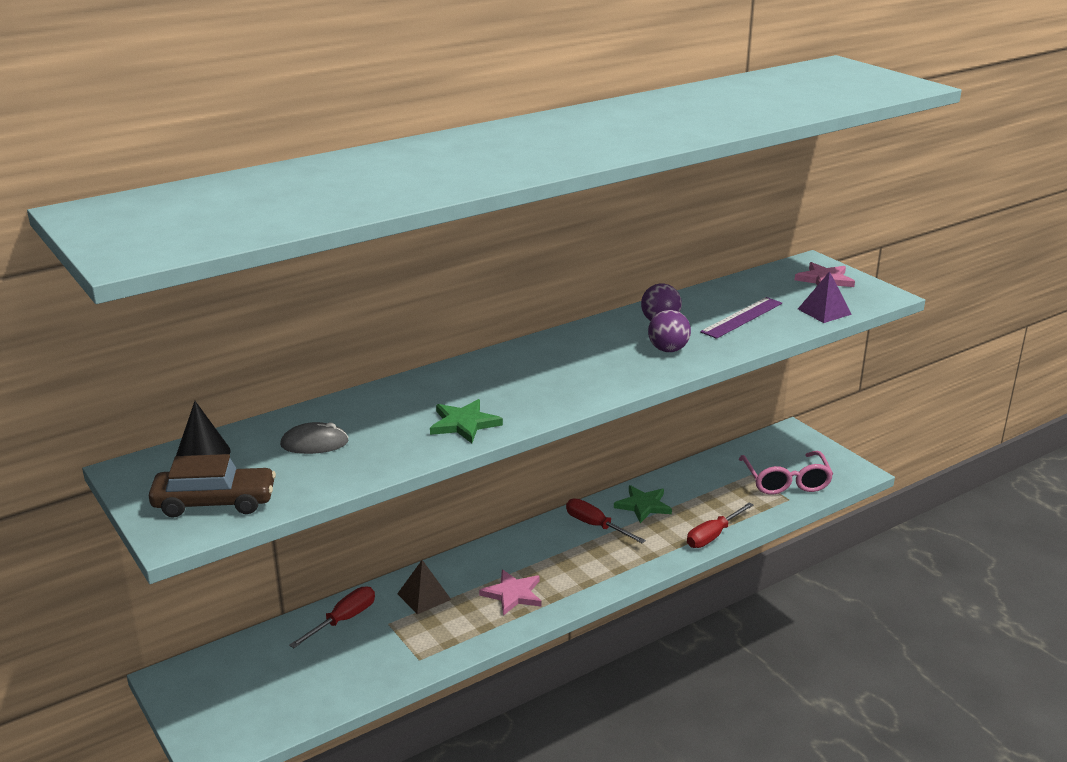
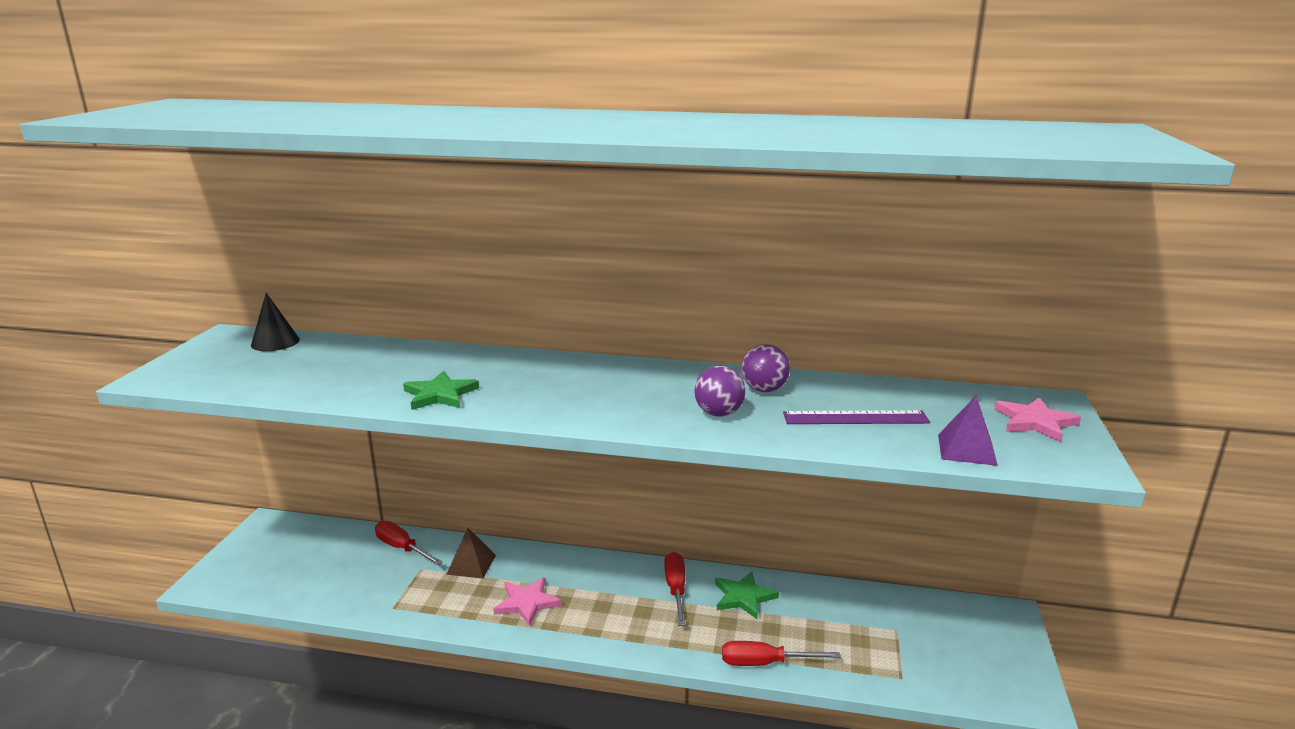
camera: 45 degrees right, 5 degrees down
(214, 502) = (209, 371): brown car -> none
(314, 443) = (334, 364): grey mouse -> none
(343, 620) = (402, 548): red screwdriver -> red screwdriver turned 135 degrees counterclockwise
(786, 481) = (925, 659): pink glasses -> none

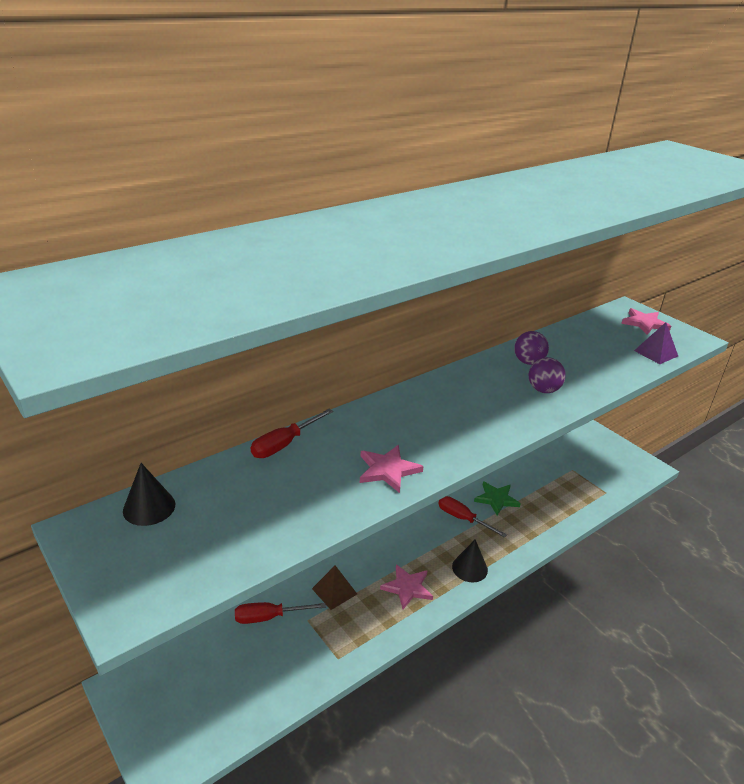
camera: 50 degrees left, 10 degrees up
(440, 394) = (388, 470): green star -> pink star
(606, 629) = (469, 568): none -> black cone
(765, 663) = (556, 527): red screwdriver -> red screwdriver (284, 444)
(855, 418) = (593, 358): purple ruler -> none

